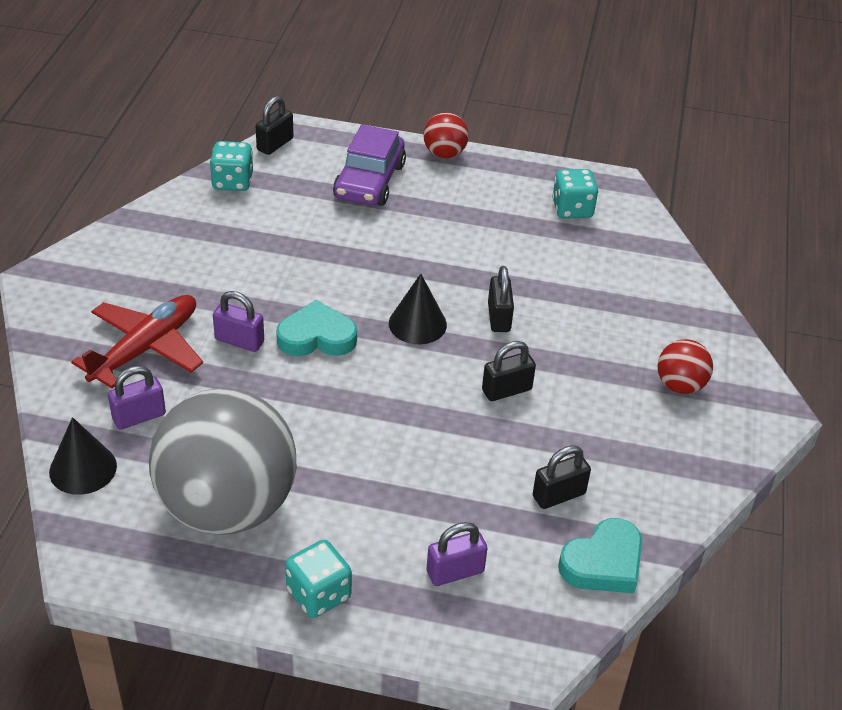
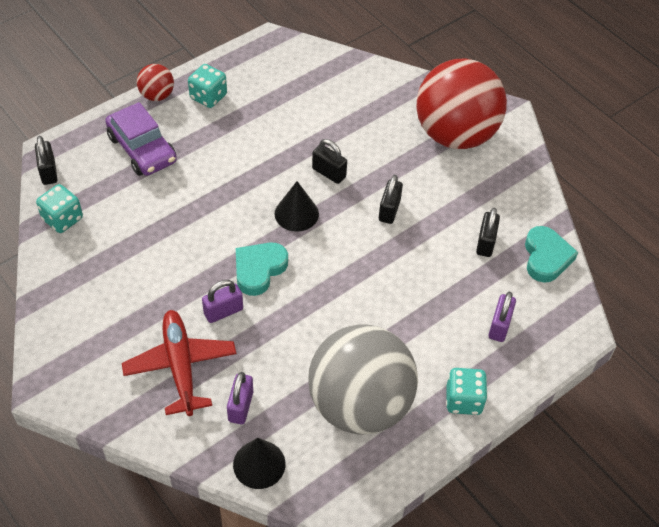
camera: 50 degrees left, 10 degrees up
(572, 209) = (273, 75): turquoise dice -> turquoise dice (208, 97)
(680, 385) = (455, 134): red ball -> red ball, size x2.34

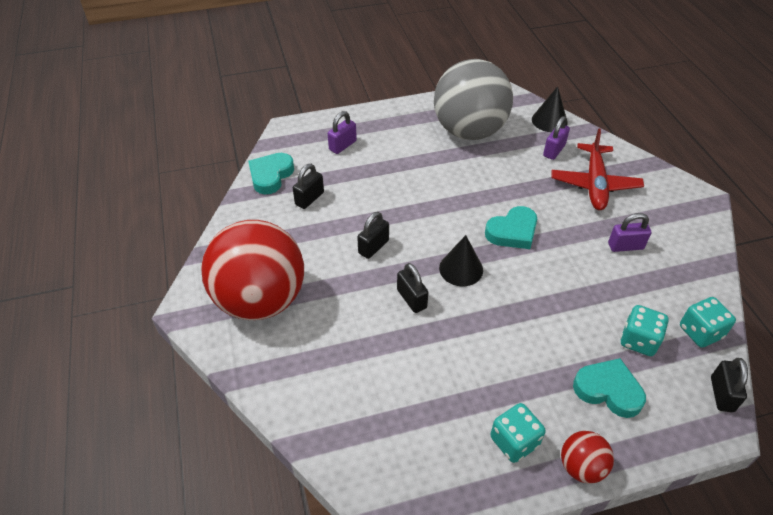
camera: 155 degrees left, 5 degrees down
(142, 149) = (608, 390): purple car -> turquoise heart
(223, 311) = (552, 210): purple padlock -> purple padlock (625, 246)
(463, 400) = (397, 116): turquoise dice -> turquoise dice (638, 340)

